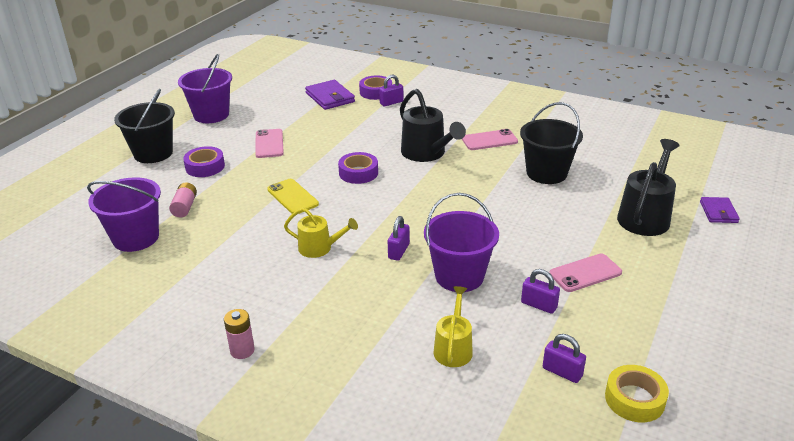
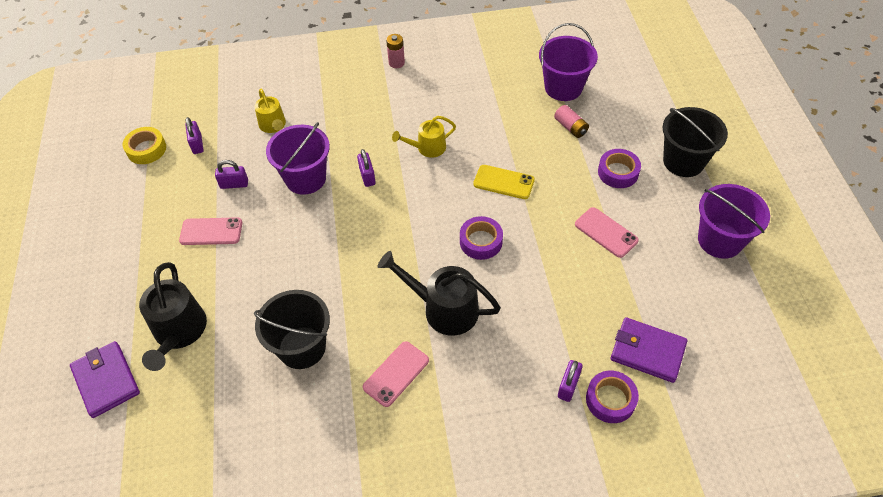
camera: 145 degrees right, 20 degrees up
(562, 372) = (197, 144): purple padlock -> purple padlock turned 75 degrees clockwise
(585, 273) = (211, 231): pink phone -> pink phone turned 60 degrees clockwise
(718, 212) = (106, 380): purple wallet -> purple wallet, size x1.57

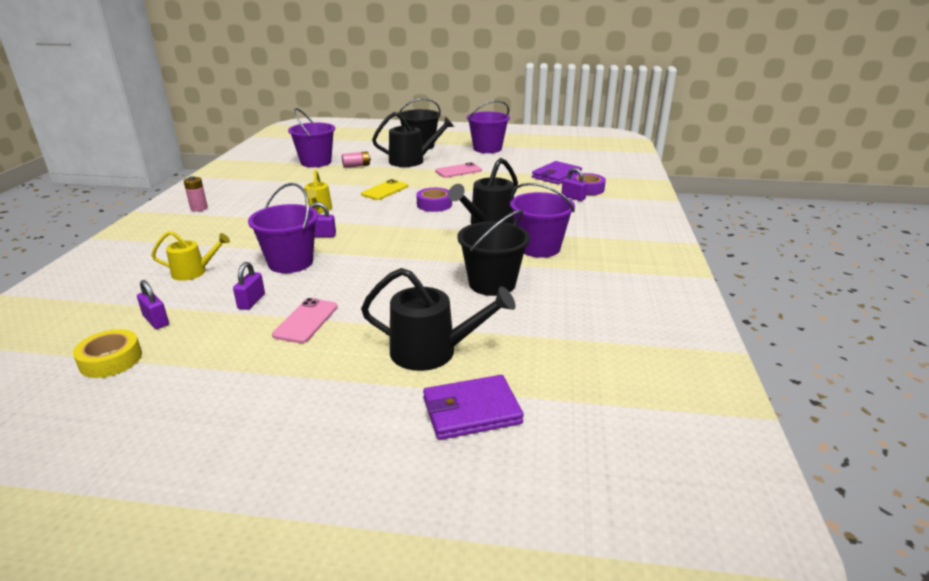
camera: 75 degrees left, 25 degrees down
(197, 144) = (156, 321): purple padlock -> purple padlock turned 45 degrees clockwise
(396, 374) = (539, 248): pink phone -> purple bucket
(618, 172) = (411, 161): purple tape -> black watering can

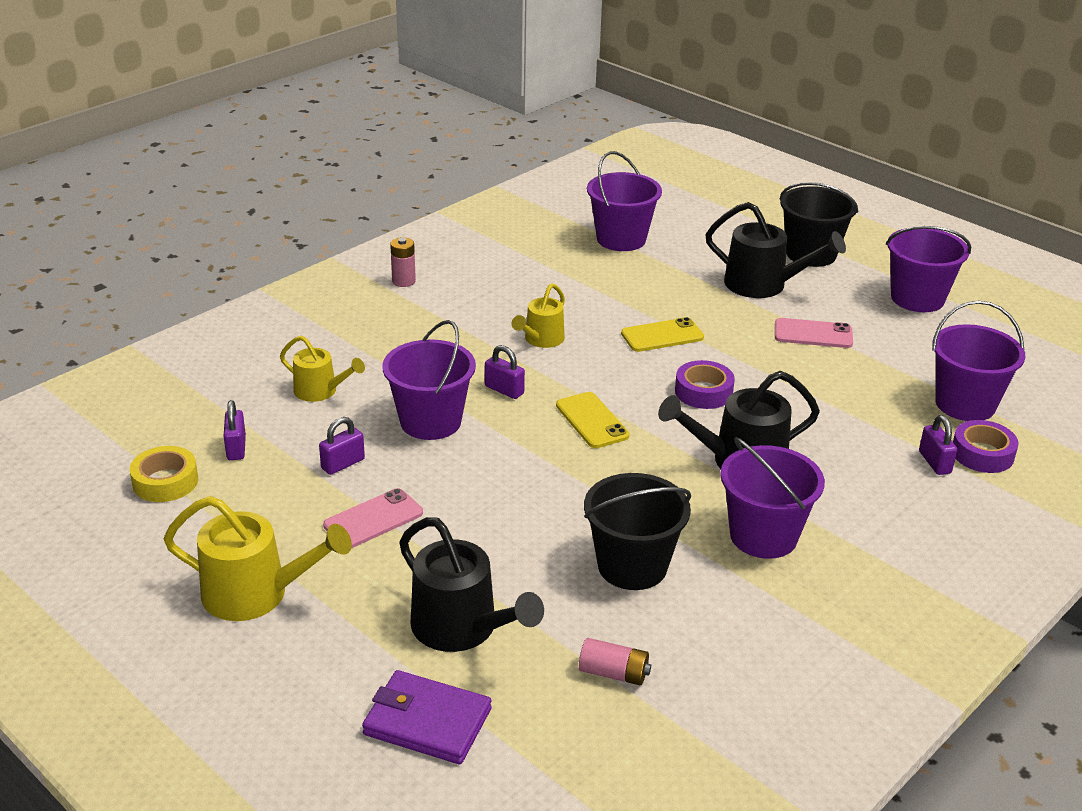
camera: 35 degrees right, 5 degrees up
(260, 395) = (255, 594): none -> yellow watering can
(356, 166) = (671, 267): pink battery -> pink battery (613, 673)
(390, 232) = (592, 421): none -> yellow phone
(556, 175) = (965, 404): purple wallet -> purple bucket

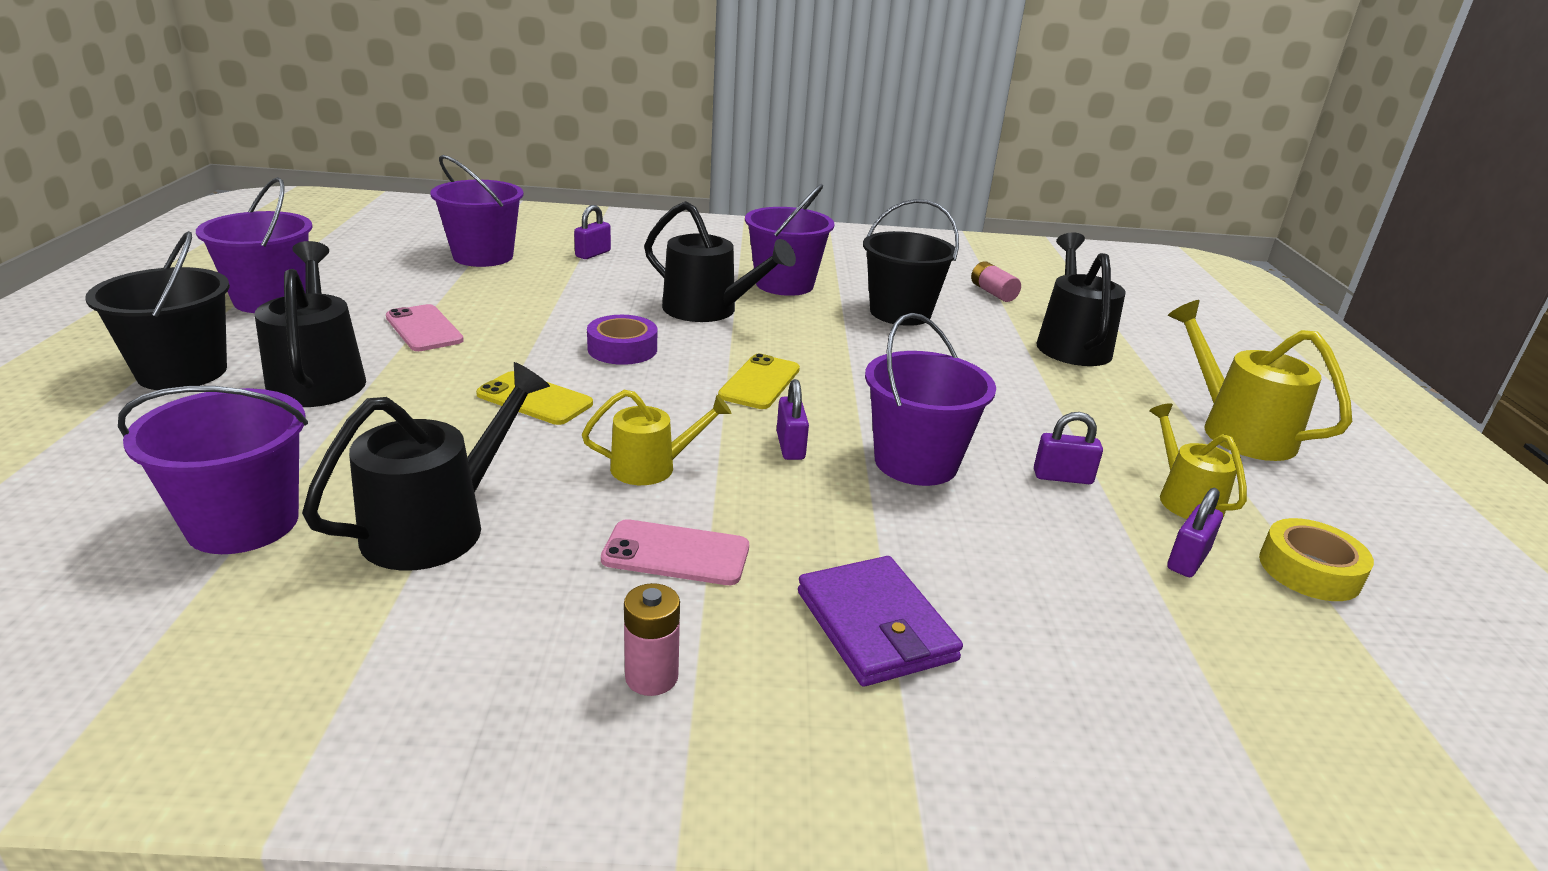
camera: 135 degrees left, 5 degrees down
(320, 391) = (1011, 568): yellow watering can -> yellow watering can (1185, 499)
(373, 519) = (1076, 423): pink phone -> pink phone (676, 554)
(427, 721) = (1143, 327): purple wallet -> purple wallet (875, 626)
(563, 274) = (436, 526): none -> black watering can
(982, 454) = (555, 243): purple tape -> none

